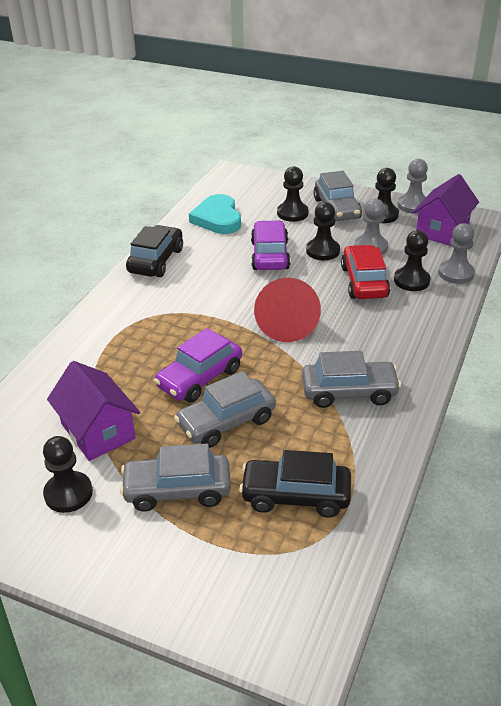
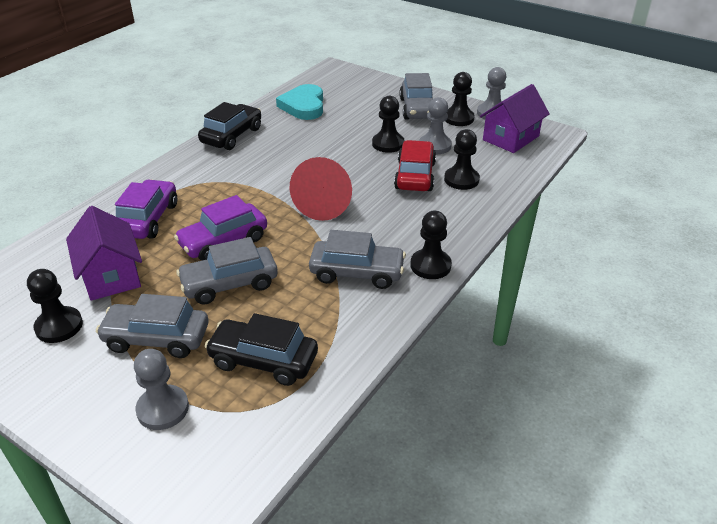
camera: 10 degrees right, 0 degrees up
(270, 255) = (337, 142): purple car -> purple car (148, 219)
(292, 213) = (374, 108): black pawn -> black pawn (430, 265)
(456, 273) = (508, 178): grey pawn -> grey pawn (163, 409)

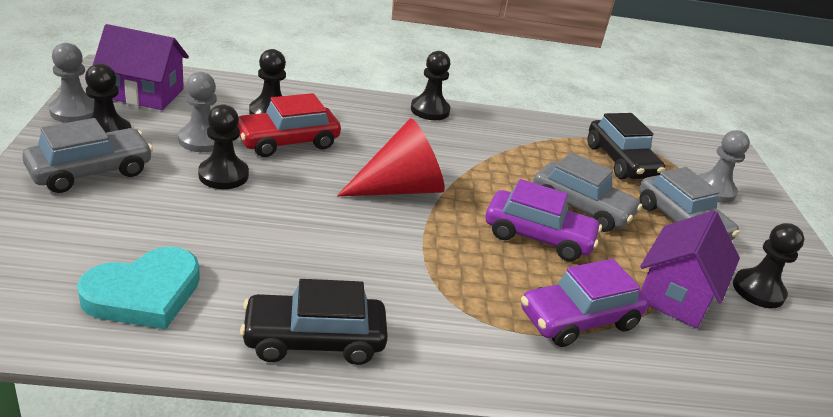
camera: 130 degrees left, 5 degrees down
(357, 272) = (481, 143): grey car -> none

